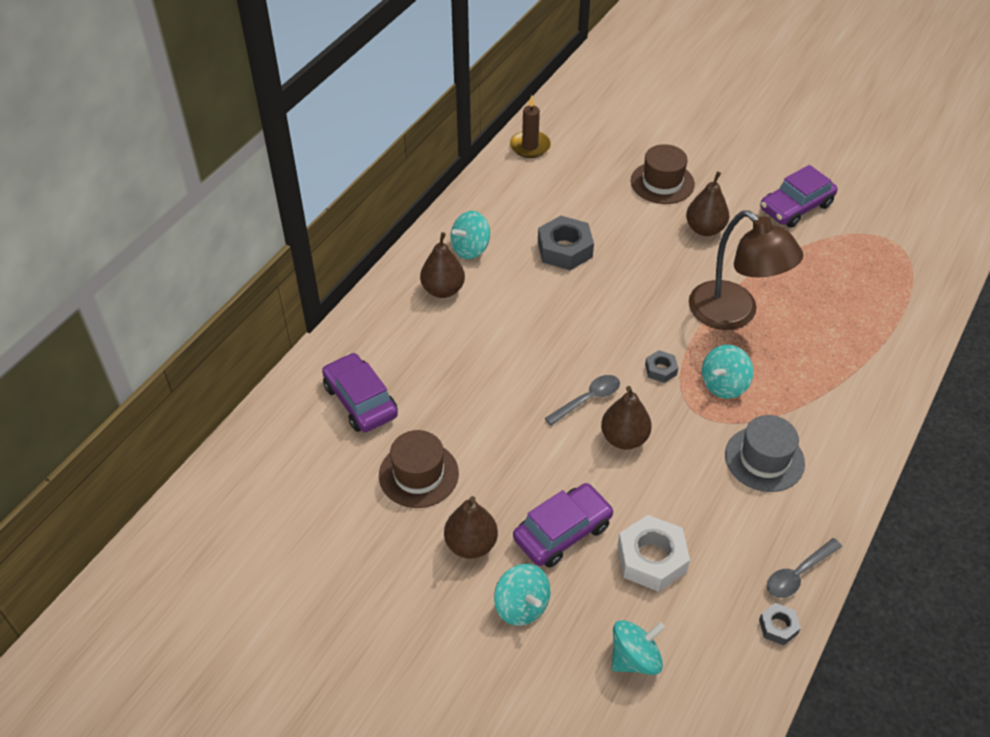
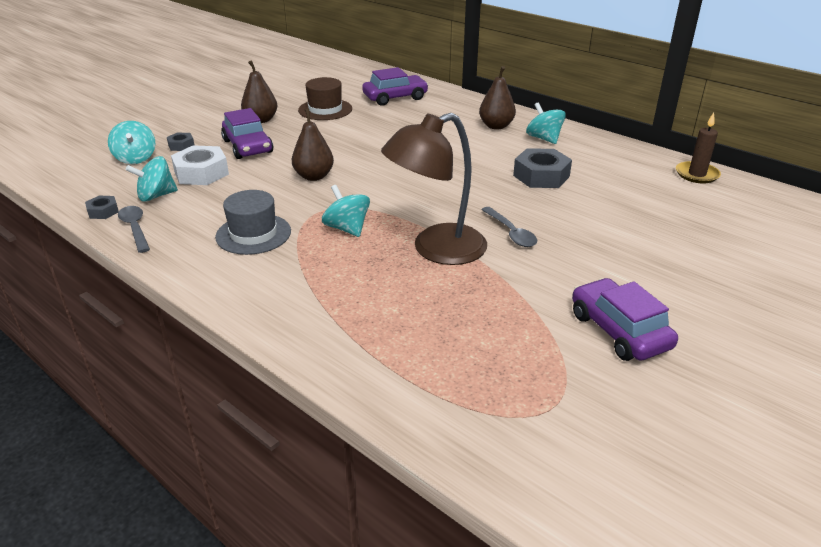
camera: 100 degrees right, 15 degrees down
(521, 606) = (205, 130): turquoise spinning top -> turquoise spinning top (156, 196)
(588, 399) = (360, 167): grey spoon -> grey spoon (511, 233)
(660, 370) = (378, 201): grey nut -> grey nut (181, 145)
(662, 183) = (652, 240): brown hat -> none
(705, 229) = (572, 254): brown pear -> none

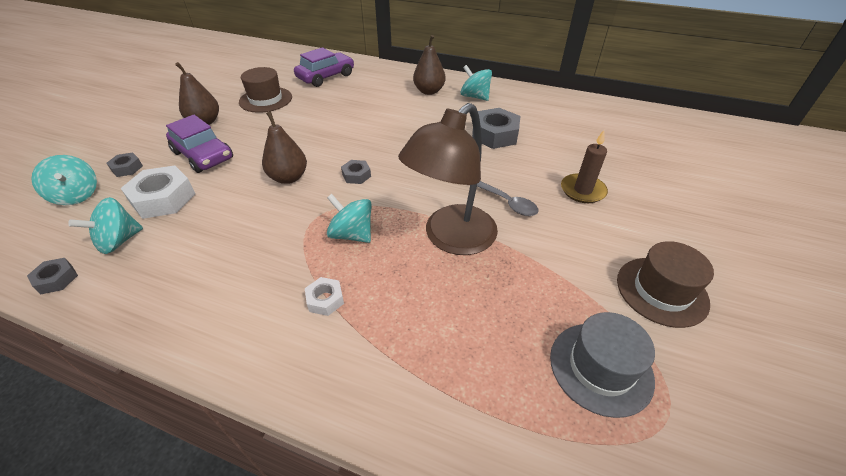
camera: 20 degrees left, 10 degrees up
(135, 228) = (107, 294): grey spoon -> none
(253, 234) = (255, 266): grey hat -> grey hat (600, 367)
(299, 268) = (325, 300): none -> white nut
(377, 185) = (356, 175): none -> grey nut
(619, 331) = (661, 291): purple car -> brown hat
(697, 174) = (609, 109): brown candle -> brown candle (582, 190)

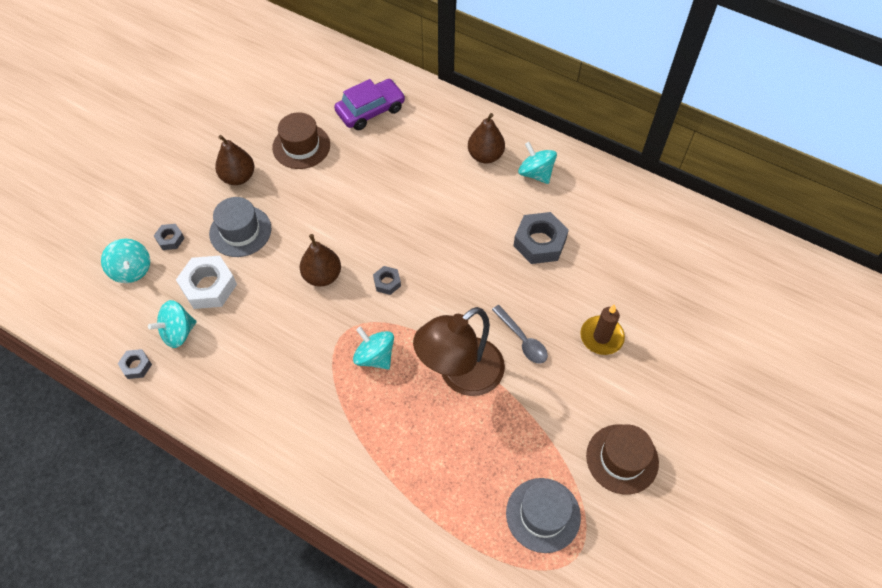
camera: 10 degrees right, 15 degrees up
(203, 155) = (240, 231): purple car -> grey hat
(325, 300) = (346, 421): white nut -> none

